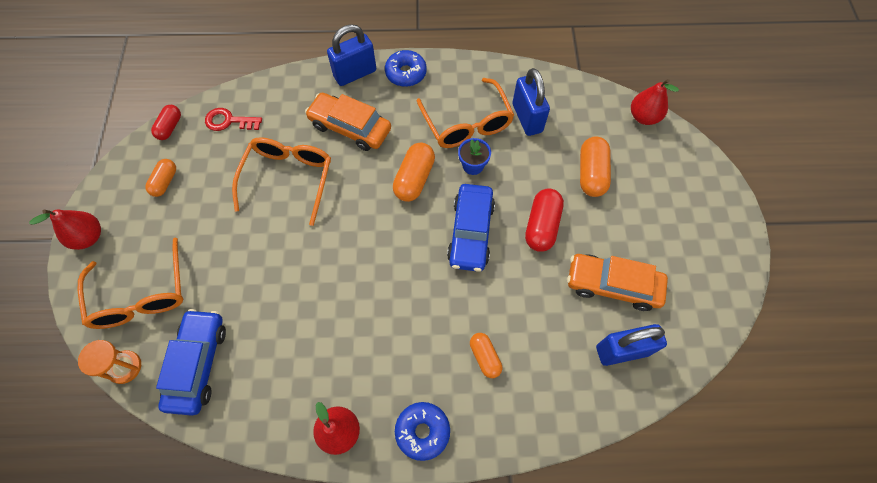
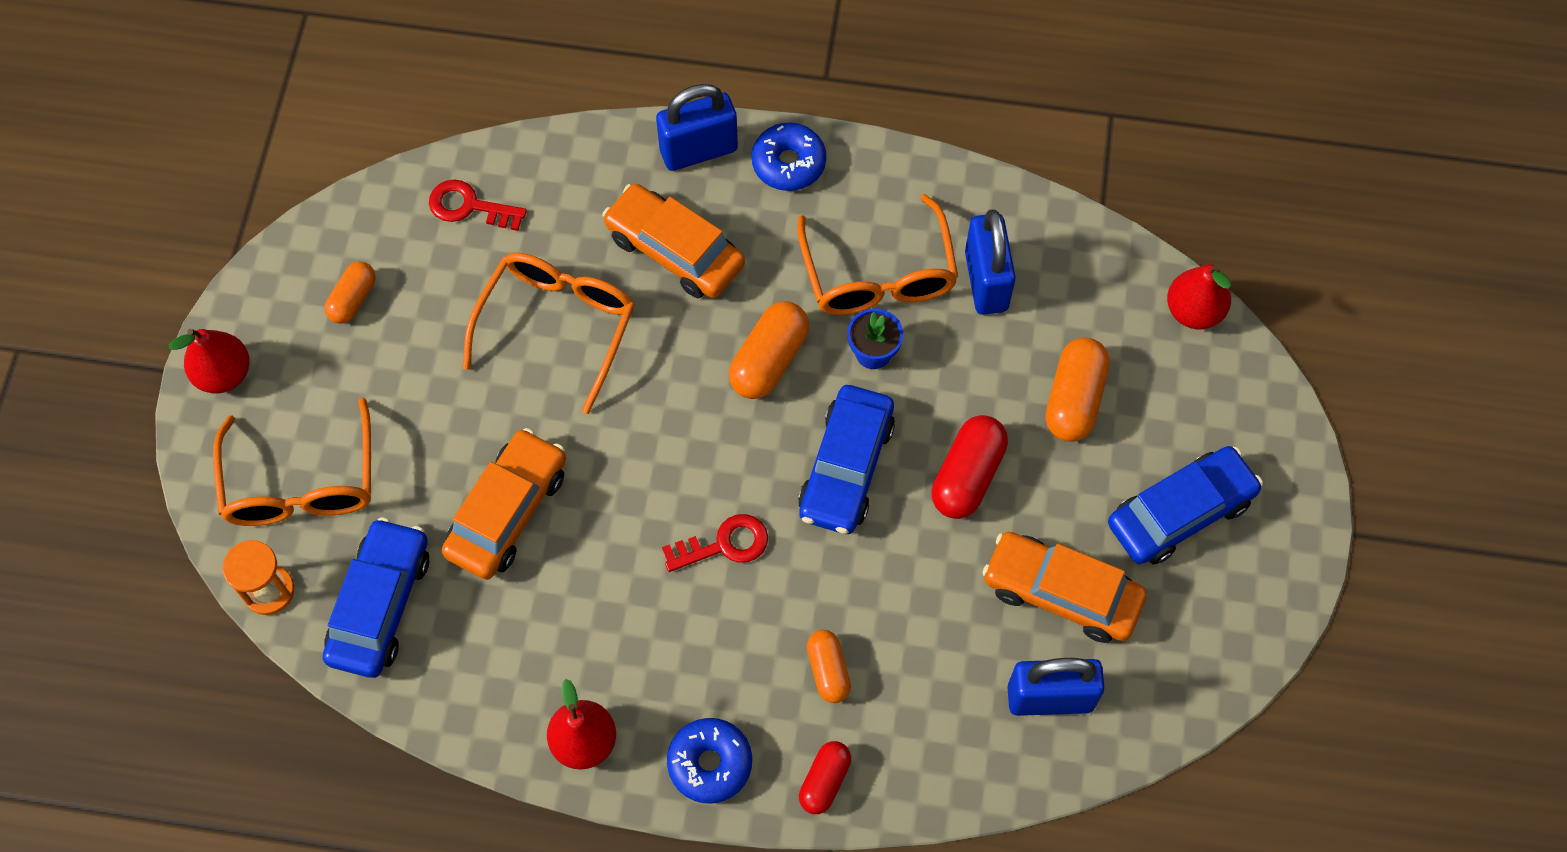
camera: 10 degrees right, 0 degrees up
(170, 127) = (369, 202): red capsule -> red capsule (824, 781)
(272, 292) = (508, 512): none -> orange car
(407, 290) = (724, 545): none -> red key
(667, 227) = (1180, 513): none -> blue car

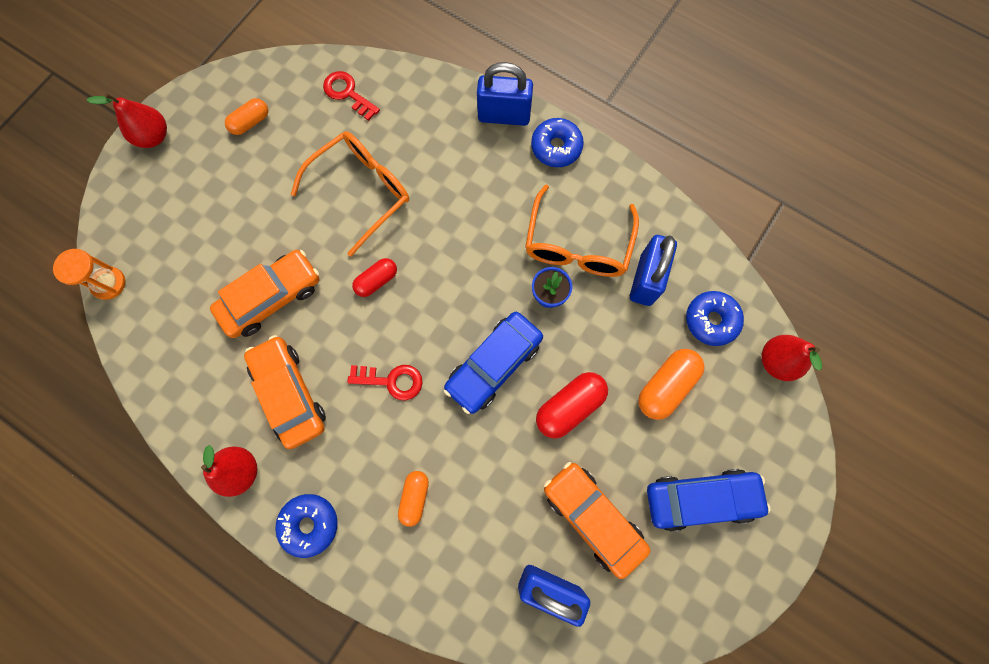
camera: 25 degrees right, 10 degrees up
(301, 483) = (162, 224): orange glasses -> none
(380, 605) = (167, 323): blue car -> none
(675, 250) = (457, 174): orange car -> orange car (290, 393)
(769, 360) = (480, 271): orange capsule -> none
(824, 781) = (375, 573): red capsule -> red capsule (377, 281)
(1091, 296) = (711, 320): none -> blue donut

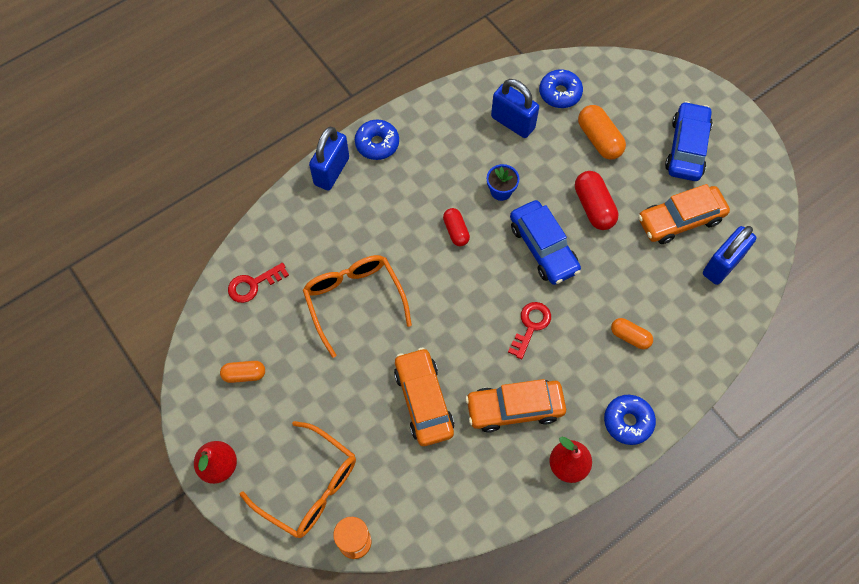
camera: 70 degrees left, 10 degrees down
(250, 122) = (244, 374): orange capsule -> orange capsule turned 75 degrees counterclockwise
(377, 281) = (440, 312): red capsule -> red capsule (456, 231)
(577, 245) = (467, 158): orange glasses -> orange glasses (310, 487)
(776, 361) = (604, 66): red pear -> none

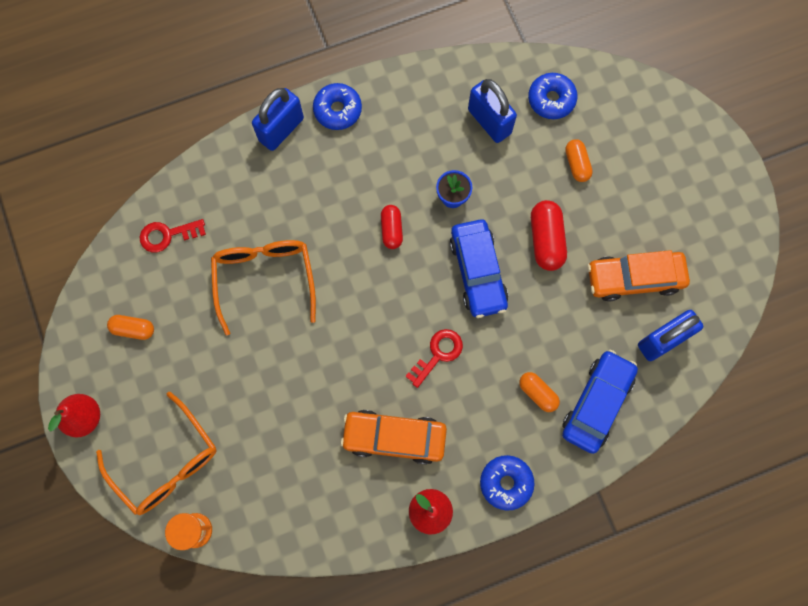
camera: 15 degrees right, 10 degrees up
(424, 400) = (305, 404): orange car -> none
(599, 139) = (576, 164): orange capsule -> orange capsule, size x0.64
(687, 148) = (669, 198): blue car -> blue car (597, 403)

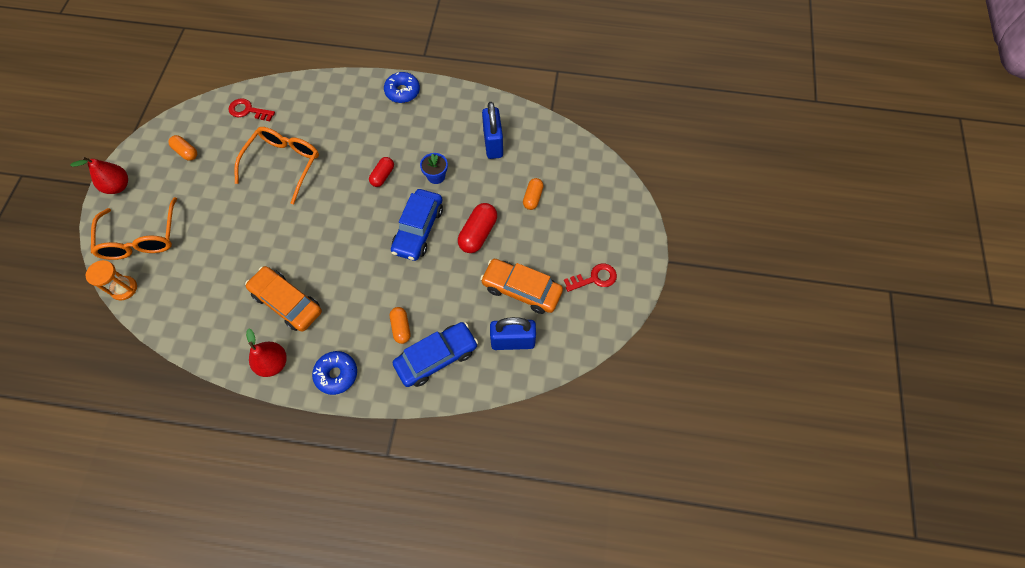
camera: 30 degrees right, 10 degrees down
(281, 129) = (360, 86): blue padlock -> none
(438, 354) = (354, 266): red key -> red key (594, 278)
(551, 99) = (543, 151): blue donut -> none

